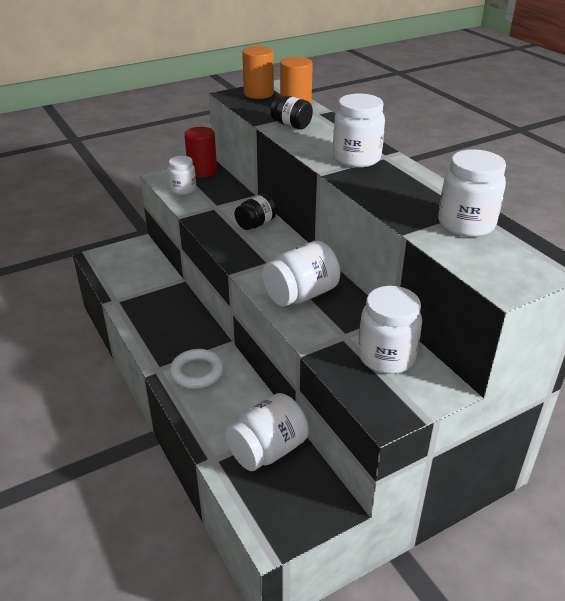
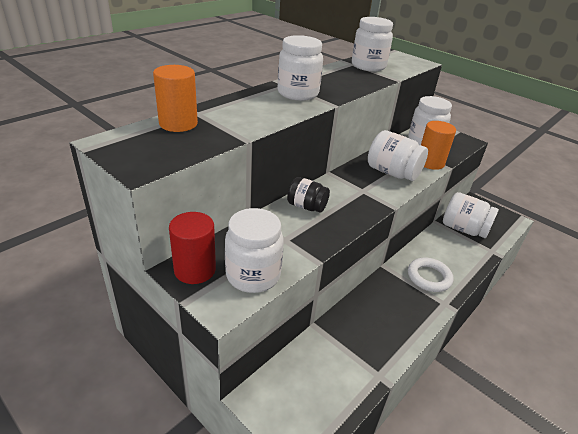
camera: 110 degrees left, 0 degrees up
(183, 189) = (253, 275): white jar -> white jar, size x1.56
(258, 93) = (135, 149): orange cylinder -> orange cylinder (430, 162)
(291, 125) = (237, 122): black jar -> none

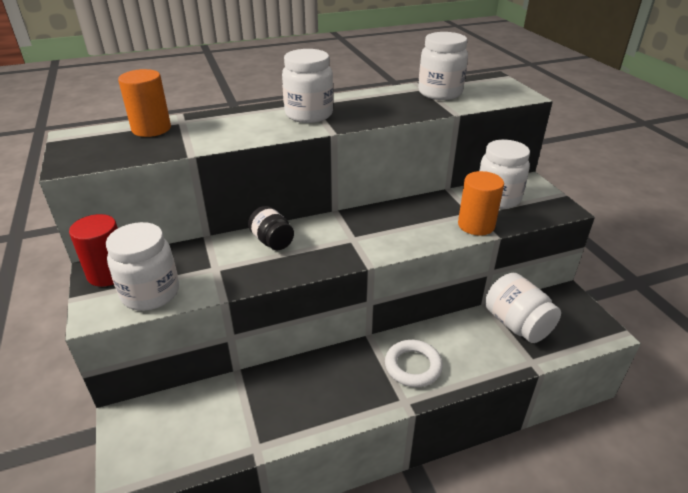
camera: 30 degrees right, 0 degrees up
(392, 173) = (411, 227): white jar -> none

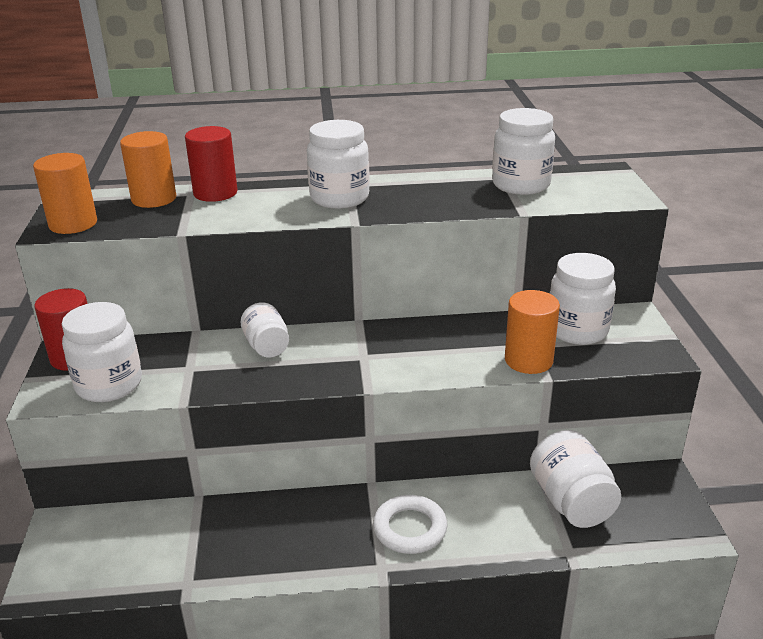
camera: 15 degrees right, 5 degrees down
(87, 157) = (73, 224): none -> orange cylinder
(203, 119) = (215, 193): none -> red cylinder
(272, 241) = (267, 346): black jar -> white jar

